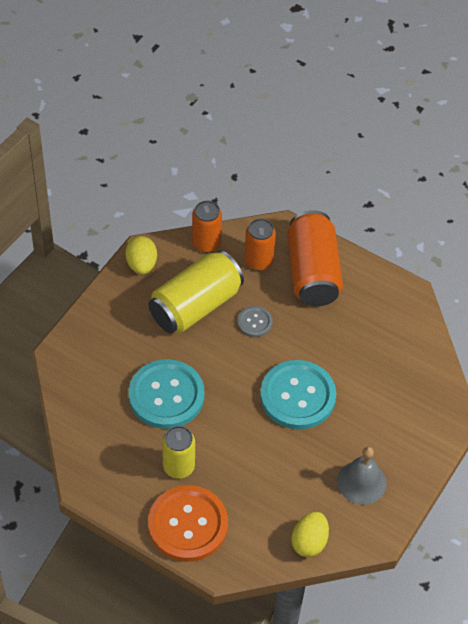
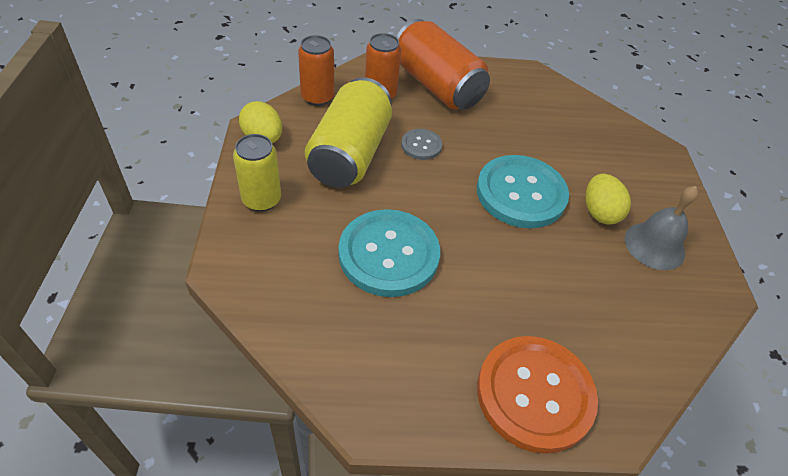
camera: 35 degrees left, 5 degrees down
(178, 466) = (466, 327): yellow can -> yellow can (261, 199)
(309, 542) = (672, 336): yellow egg -> yellow egg (599, 212)

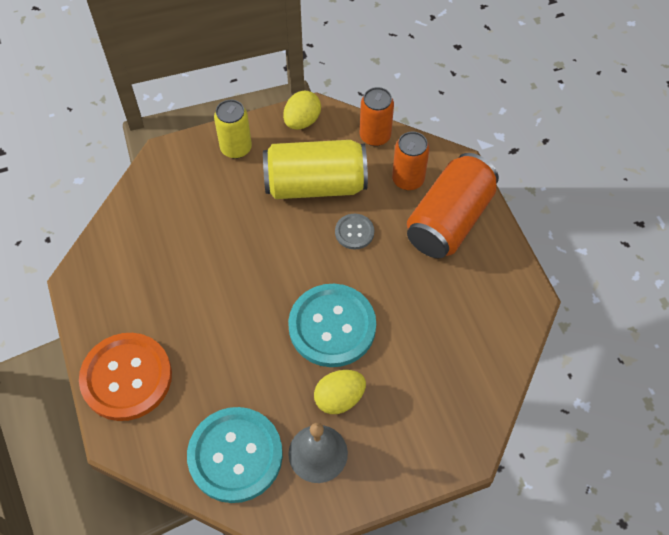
camera: 75 degrees right, 10 degrees up
(389, 254) = (217, 247): turquoise button -> turquoise button (235, 455)

